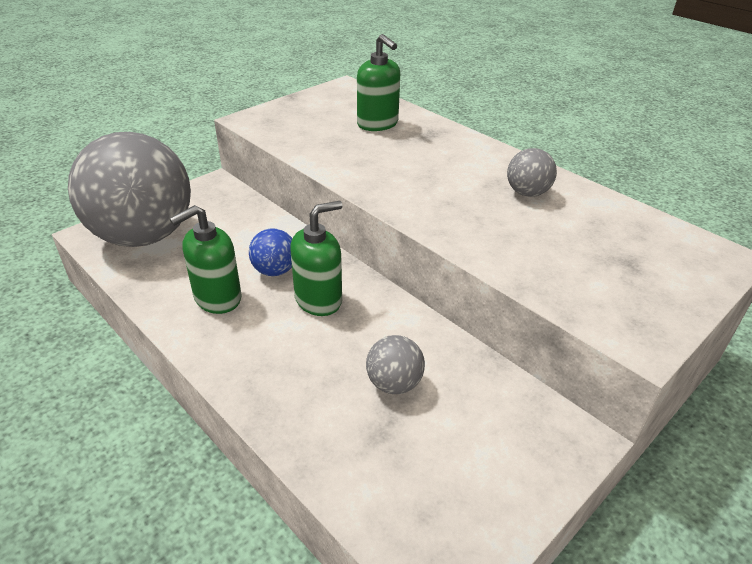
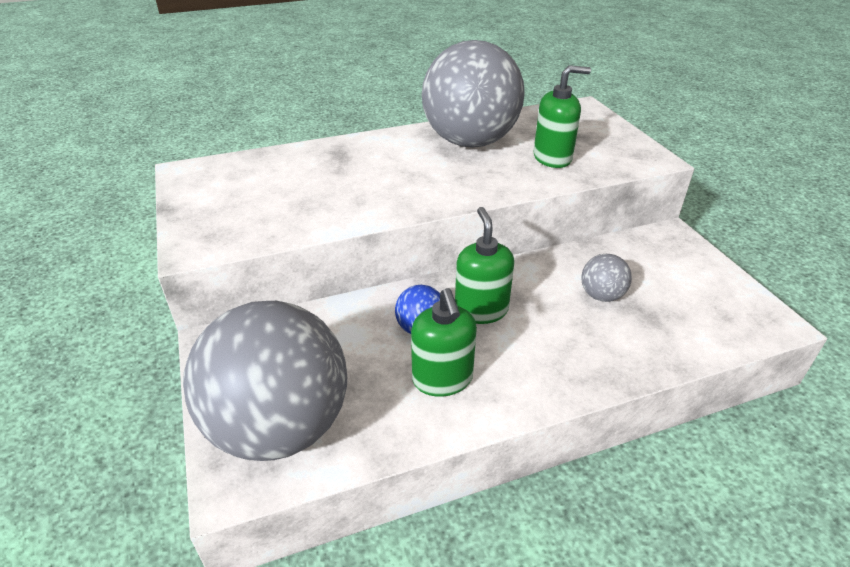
camera: 65 degrees left, 0 degrees up
(378, 124) = (293, 173): green soap dispenser -> green soap dispenser (552, 158)
(527, 193) = (470, 142): grey ball -> grey ball, size x2.45

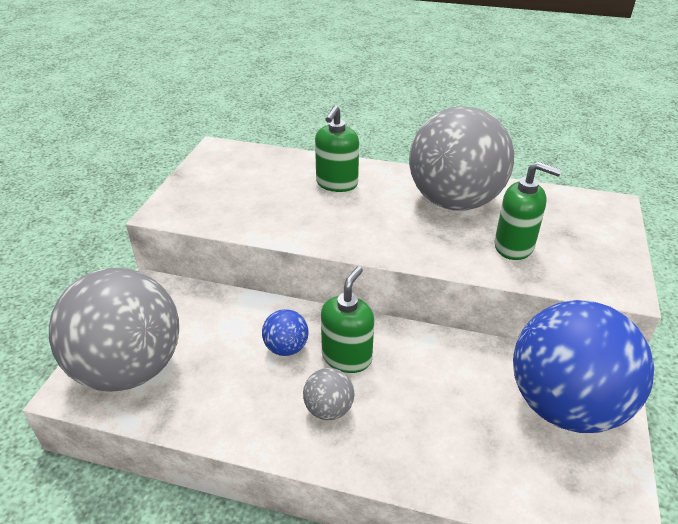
camera: 35 degrees right, 0 degrees up
(442, 379) = (261, 396): green soap dispenser -> green soap dispenser (336, 184)
(601, 295) = (465, 399): grey ball -> grey ball (329, 409)
(667, 266) = (565, 405): none -> blue ball

